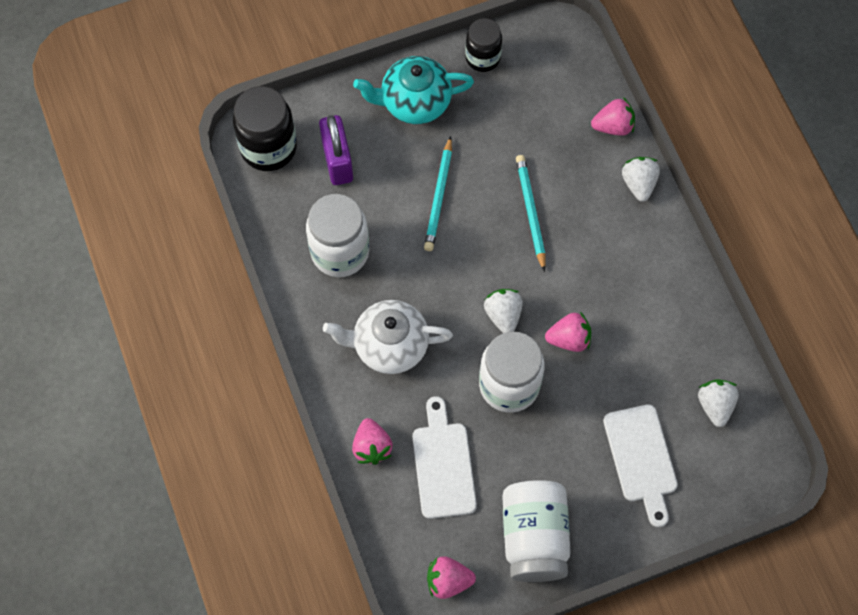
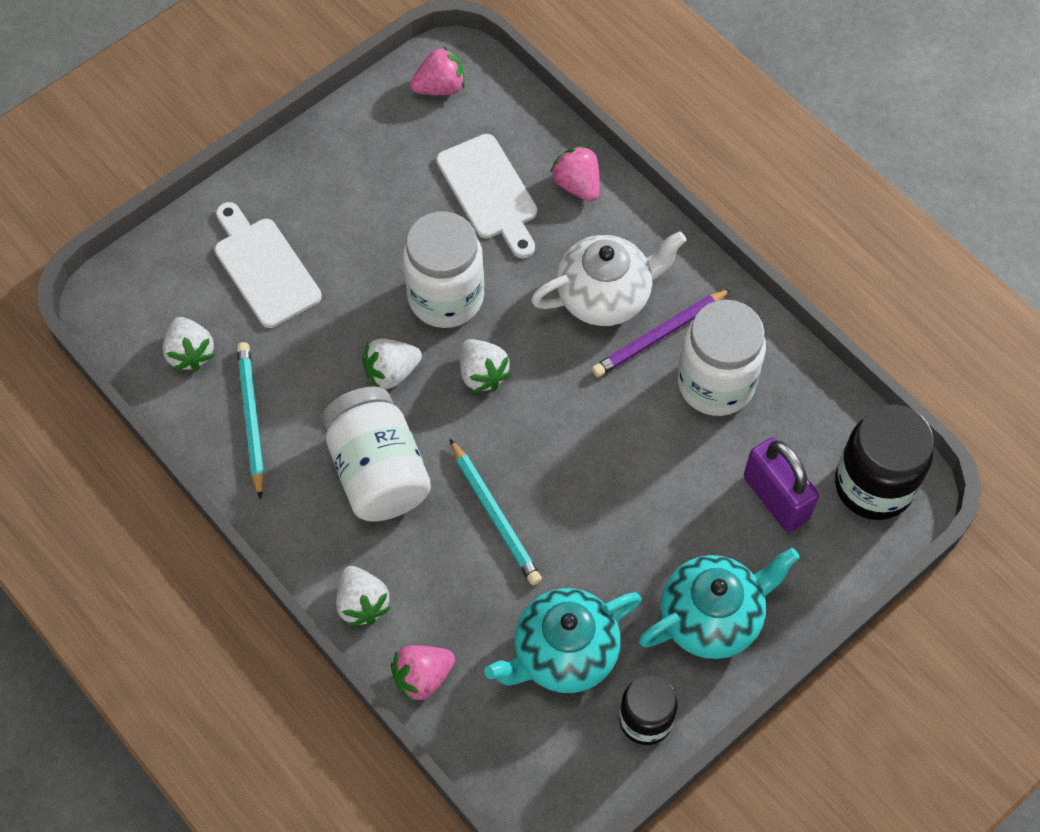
camera: 160 degrees right, 5 degrees down
(363, 301) = (659, 335): none -> purple pencil
(439, 197) = (622, 495): turquoise pencil -> turquoise pencil (251, 418)
(518, 111) = (563, 653): none -> turquoise teapot
(534, 537) = (362, 154): white jar -> white jar (378, 471)
(569, 339) = (391, 372): pink strawberry -> white strawberry

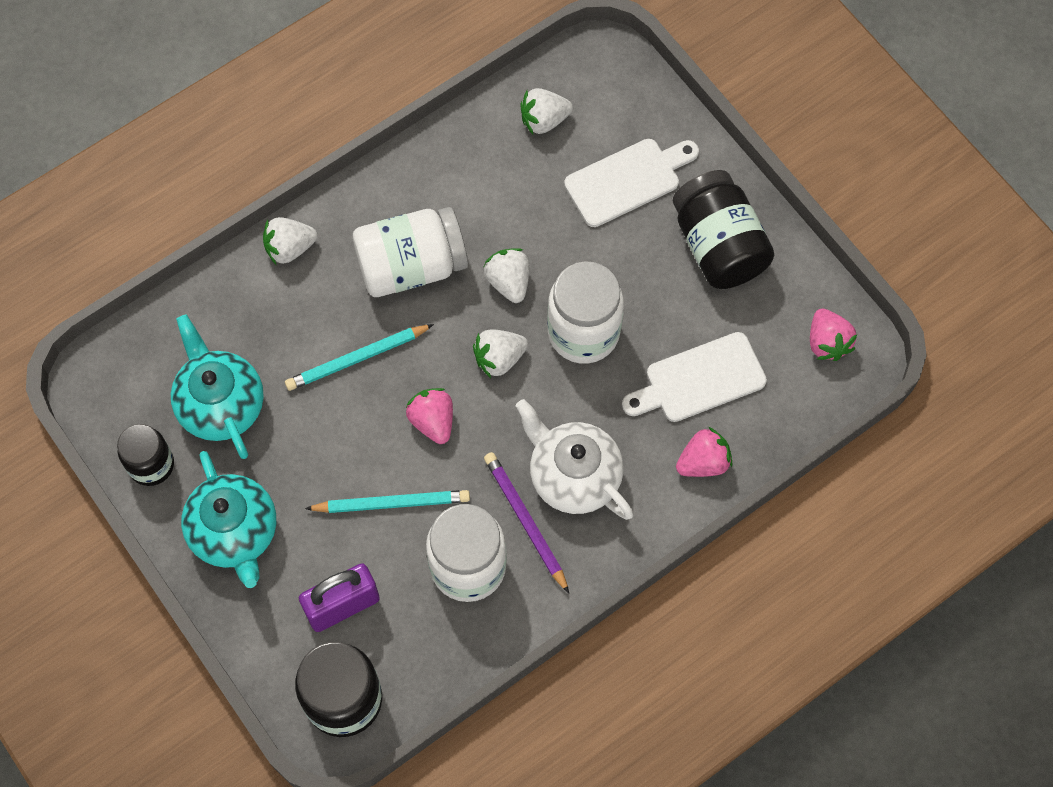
camera: 95 degrees right, 5 degrees up
(251, 418) = (474, 167): turquoise pencil -> turquoise pencil (392, 503)
(338, 182) = (718, 245): none -> black jar
(422, 677) = (217, 291): pink strawberry -> pink strawberry (432, 421)
(605, 296) = (573, 476): white teapot -> white teapot turned 150 degrees clockwise

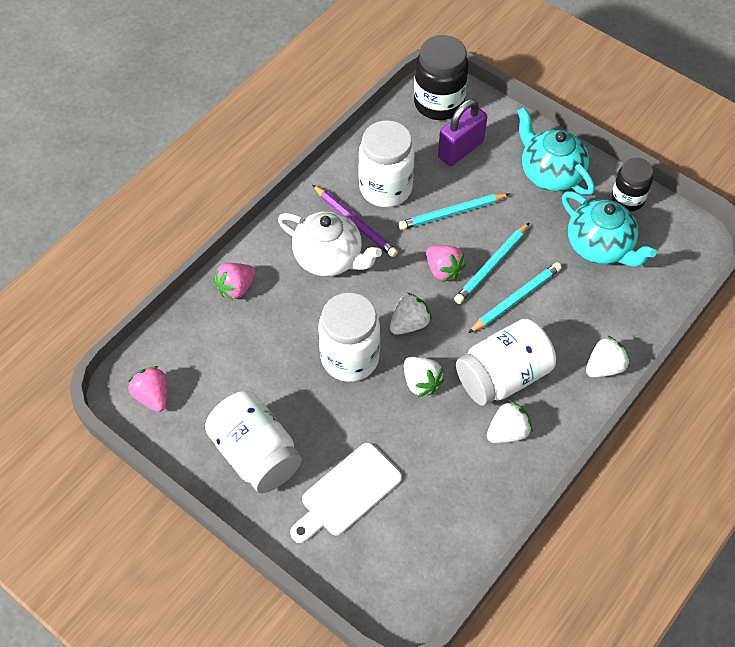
camera: 165 degrees right, 10 degrees down
(369, 412) = (491, 265): none -> turquoise pencil
(544, 120) = (436, 531): white strawberry -> white strawberry (507, 432)
(699, 380) = (250, 344): white cutting board -> none
(718, 245) = (255, 454): black jar -> white jar

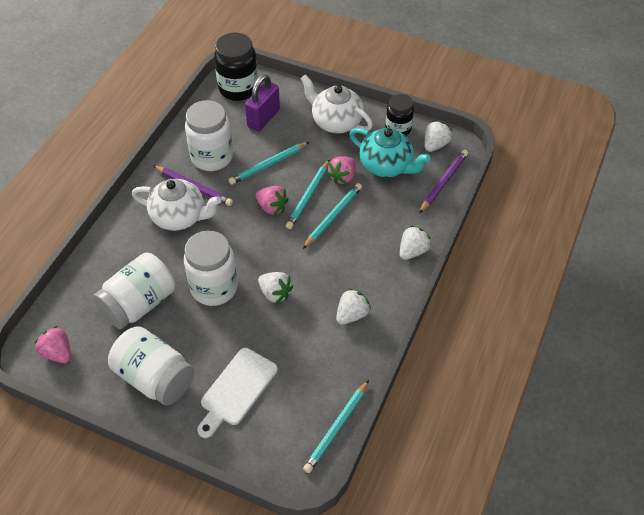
camera: 15 degrees left, 5 degrees down
(236, 288) = (109, 255): pink strawberry -> pink strawberry (343, 177)
(409, 324) = (255, 252): white strawberry -> white strawberry (435, 145)
(454, 570) = (336, 428): none -> turquoise pencil
(502, 376) = (337, 275): white jar -> white jar (139, 303)
(550, 173) = (336, 122): turquoise teapot -> white teapot
(667, 284) = (443, 182): none -> purple pencil

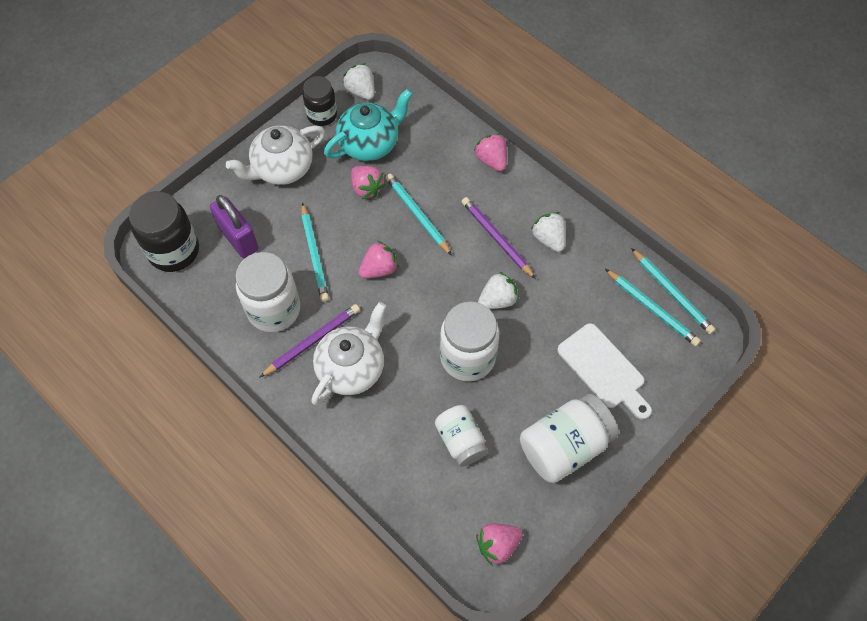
camera: 70 degrees left, 10 degrees up
(139, 303) = (460, 441): white jar -> white jar, size x0.63
(308, 196) = (379, 229): turquoise pencil -> turquoise pencil (652, 309)
(413, 251) = (491, 160): white strawberry -> pink strawberry
(443, 182) = (414, 103): purple pencil -> purple pencil (496, 238)

